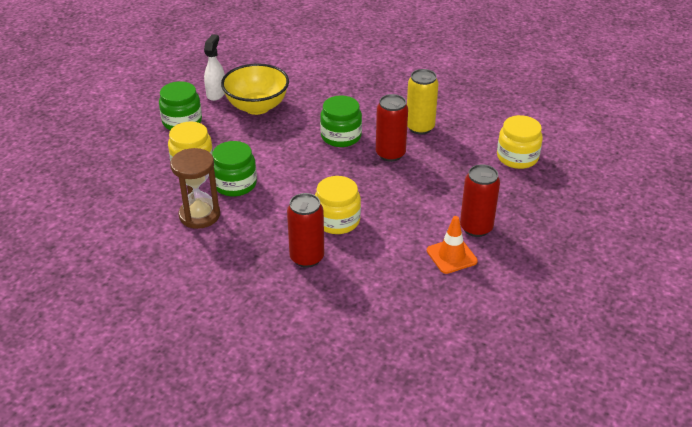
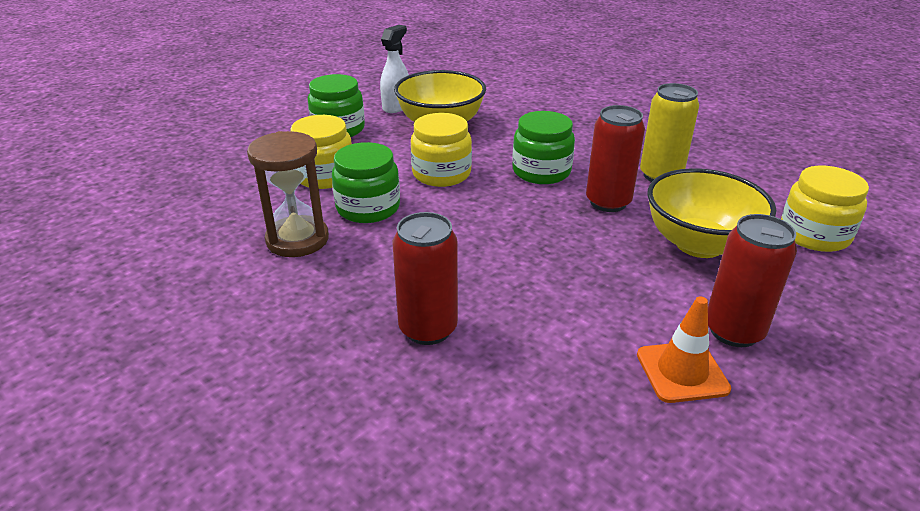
camera: 15 degrees right, 5 degrees down
(337, 220) = (498, 280): yellow jar -> yellow jar (441, 174)
(451, 175) = (699, 244): none -> yellow bowl

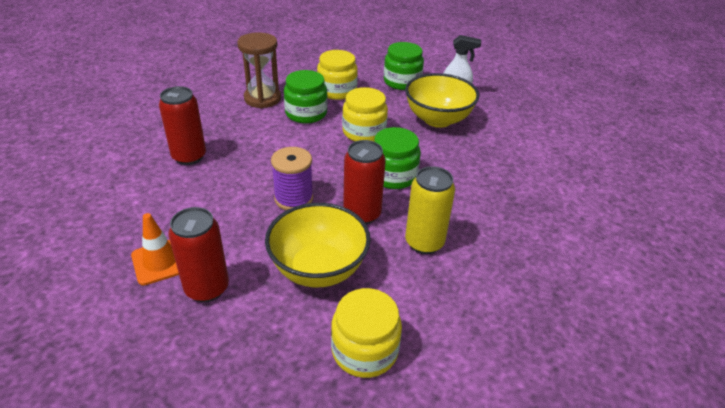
camera: 70 degrees right, 5 degrees up
(566, 244) = (293, 198): none -> purple spool

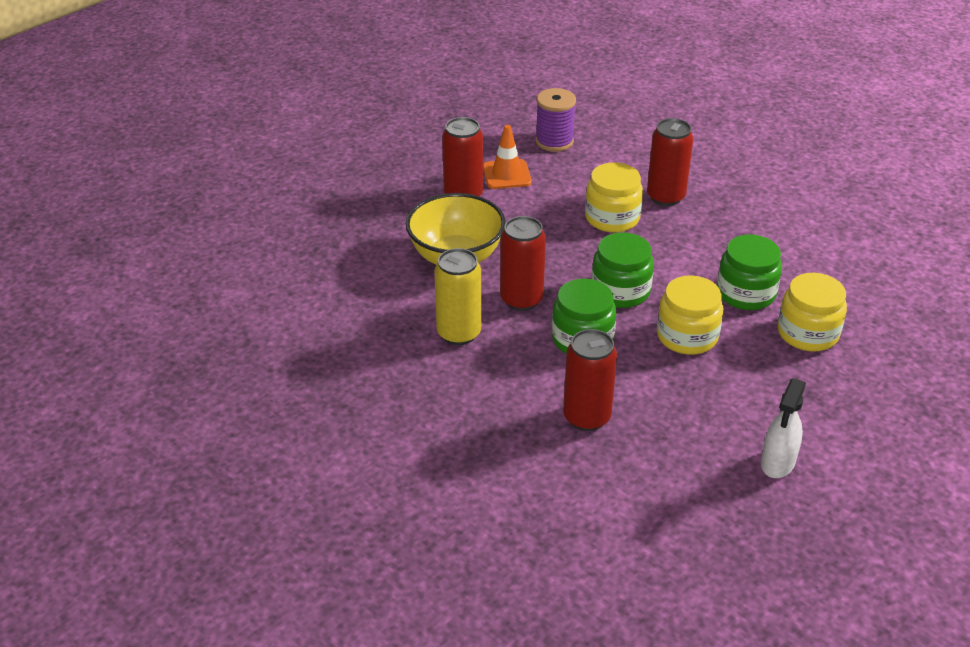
camera: 110 degrees right, 0 degrees up
(262, 98) = (792, 261): brown hourglass -> none
(293, 198) = (566, 257): purple spool -> purple spool (554, 141)
(364, 350) = (353, 266): yellow jar -> yellow jar (612, 218)
(402, 82) = (832, 411): green jar -> green jar (620, 291)
(438, 119) = (706, 419): yellow bowl -> none
(470, 163) = (586, 417): none -> red can

